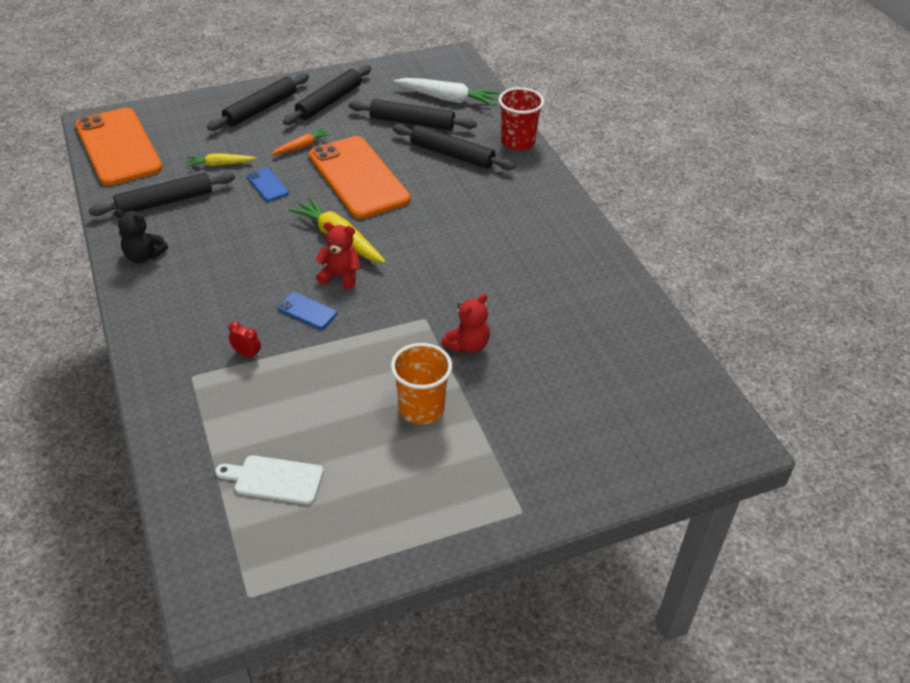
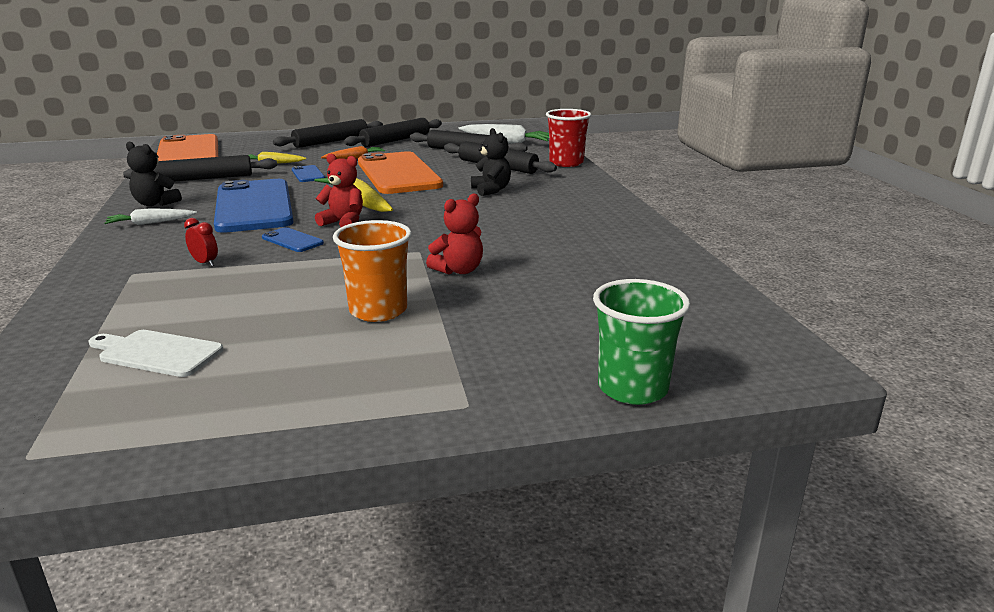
camera: 10 degrees right, 20 degrees down
(160, 292) = (150, 223): none -> white carrot
(243, 253) = (254, 206): none -> blue phone
(458, 204) = (491, 190): none -> black teddy bear
(629, 481) = (632, 388): none -> green cup

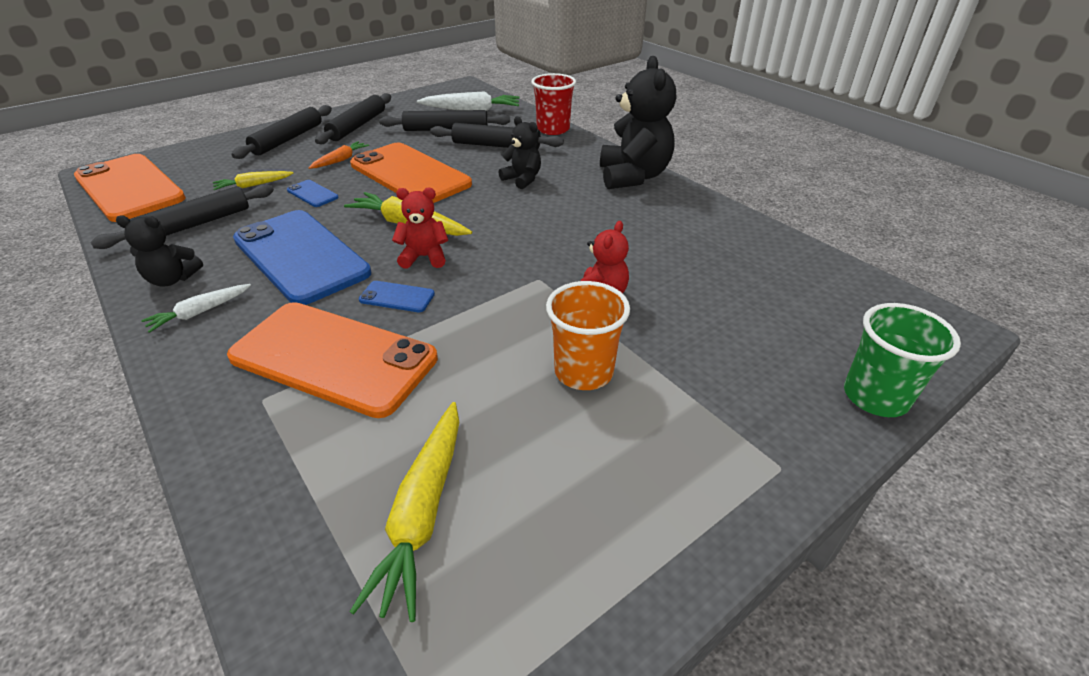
camera: 25 degrees left, 15 degrees up
(157, 353) = (422, 512): white cutting board -> yellow carrot
(205, 263) = (334, 357): red clock -> orange phone
(600, 203) = (633, 177): none -> black teddy bear

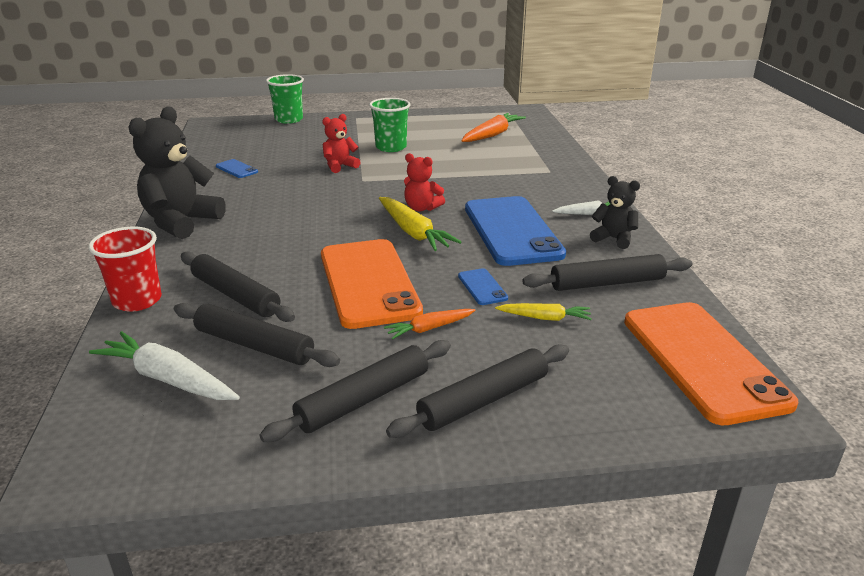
camera: 150 degrees left, 10 degrees down
(334, 357) = (508, 177): orange phone -> none
(397, 297) = (457, 192): blue phone -> blue phone (236, 169)
(422, 512) = (492, 135): yellow carrot -> orange carrot
(522, 179) = (272, 246): black teddy bear -> none
(583, 372) = (391, 147): orange cup -> green cup

